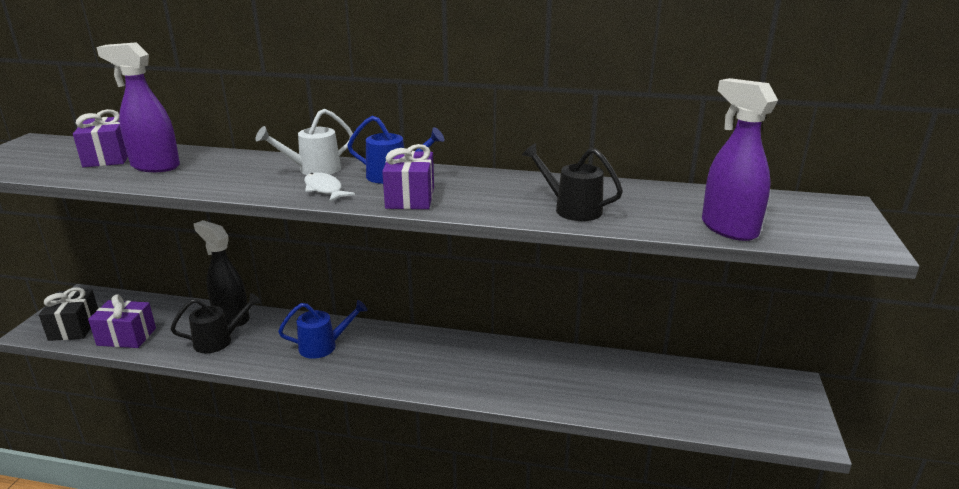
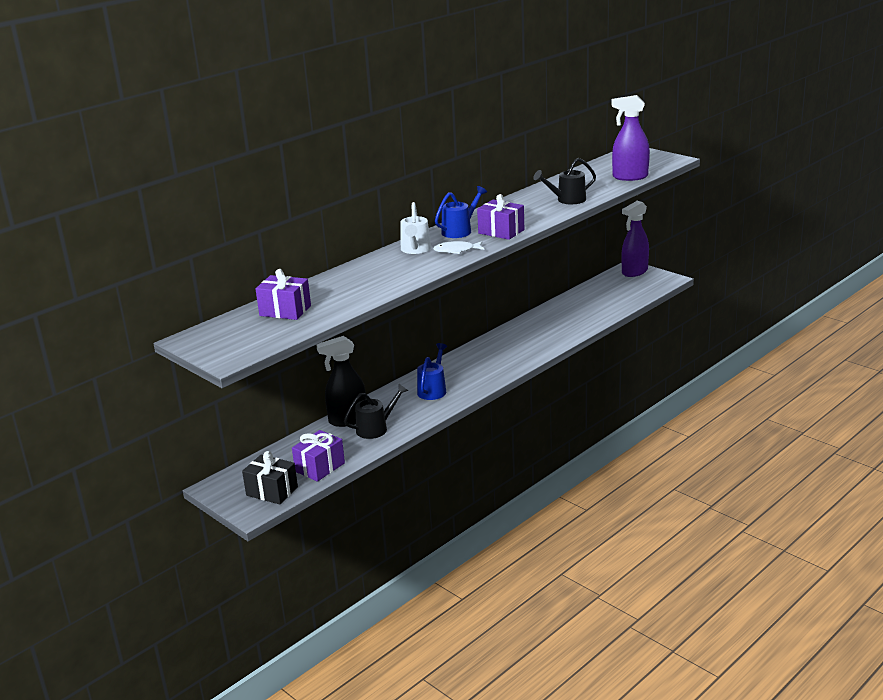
camera: 55 degrees left, 0 degrees up
(155, 166) = (333, 296): purple spray bottle -> purple spray bottle (634, 272)
(219, 341) = (376, 428): black watering can -> black watering can turned 45 degrees clockwise

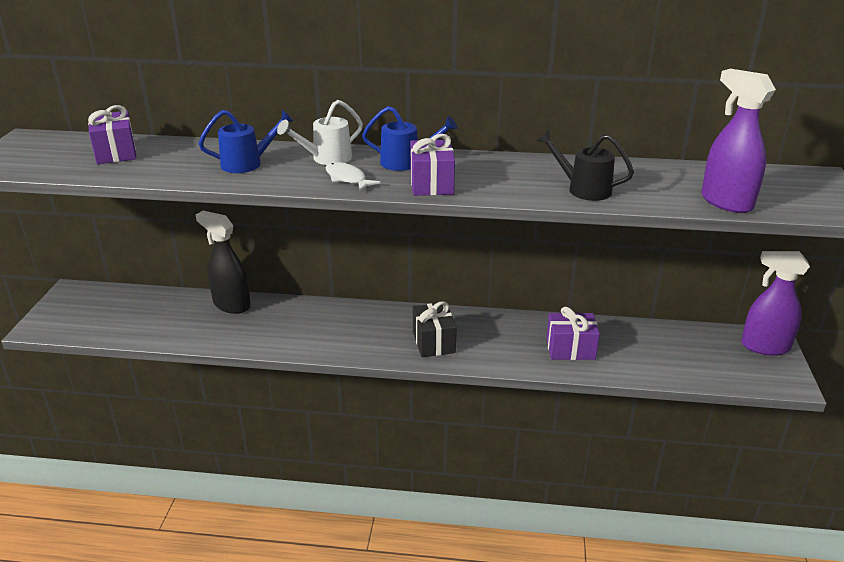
camera: 50 degrees right, 5 degrees up
(272, 491) = (77, 322): black gift -> black gift (433, 342)
(320, 467) = (134, 328): purple gift -> purple gift (570, 349)
(376, 428) = (228, 327): black watering can -> none
(433, 389) = (331, 327): blue watering can -> blue watering can (248, 163)

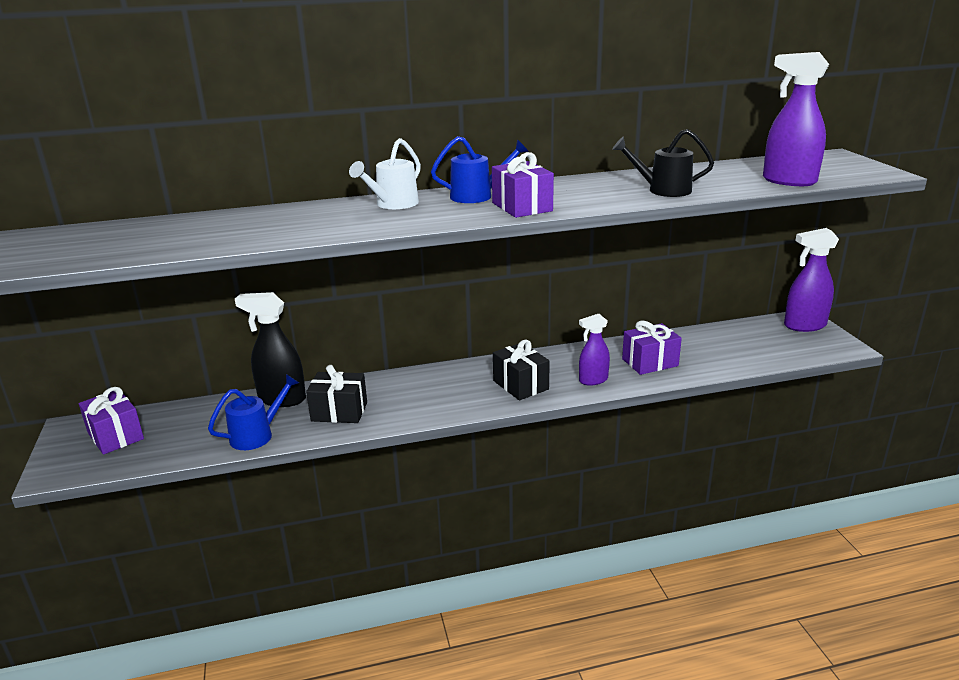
camera: 20 degrees left, 5 degrees down
(116, 153) = (144, 234): purple gift -> purple gift (115, 436)
(248, 163) = (312, 220): blue watering can -> blue watering can (257, 435)
(267, 329) = (339, 412): none -> black gift
(347, 179) = (433, 215): white fish -> none
(502, 354) = (593, 380): none -> purple spray bottle

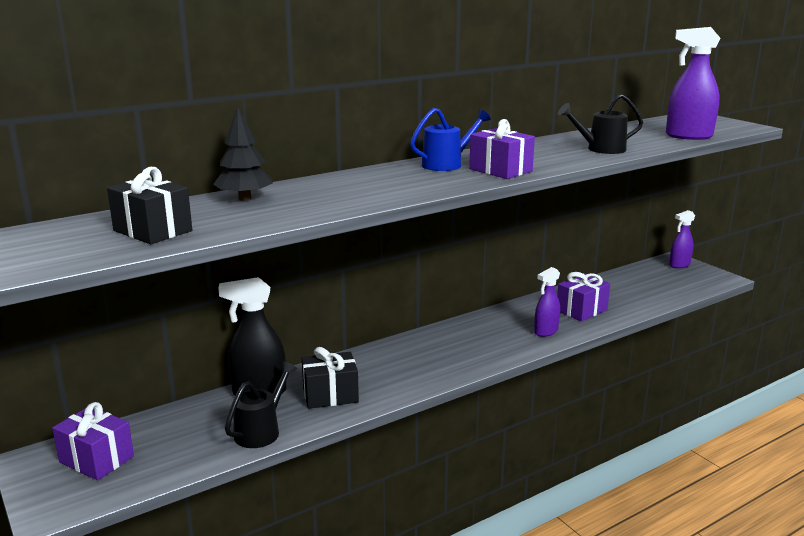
camera: 20 degrees left, 5 degrees down
(249, 217) = (245, 198): none -> black tree
(257, 435) = (261, 430): blue watering can -> black watering can
(392, 204) = (377, 177): white watering can -> none
(520, 385) = (485, 345): black gift -> black gift (153, 231)
(804, 326) = (679, 265): purple spray bottle -> purple spray bottle, size x0.64

